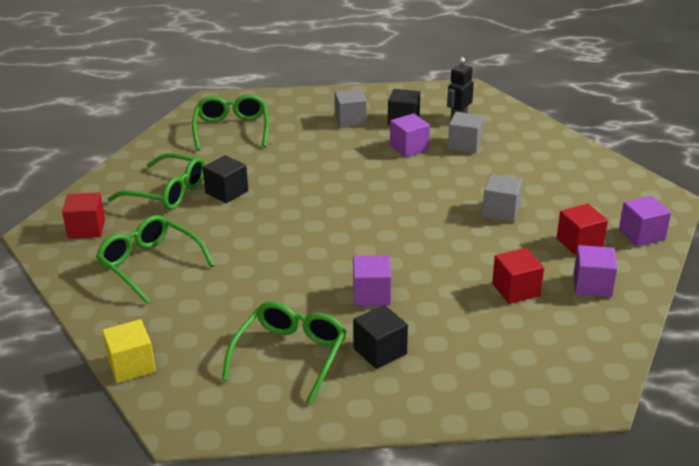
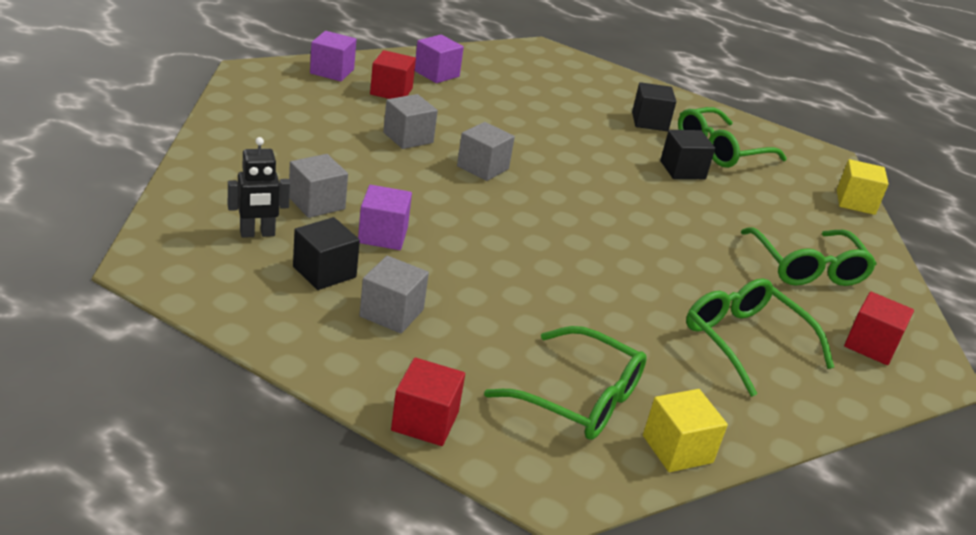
camera: 150 degrees left, 0 degrees up
(173, 132) = (677, 449): none -> yellow cube
(227, 192) = (668, 302): black cube -> black cube (682, 170)
(232, 129) = (579, 398): green glasses -> green glasses turned 90 degrees counterclockwise
(371, 295) = (615, 148): purple cube -> none
(427, 217) = (482, 167): none -> grey cube
(516, 290) = (497, 98): red cube -> red cube (425, 421)

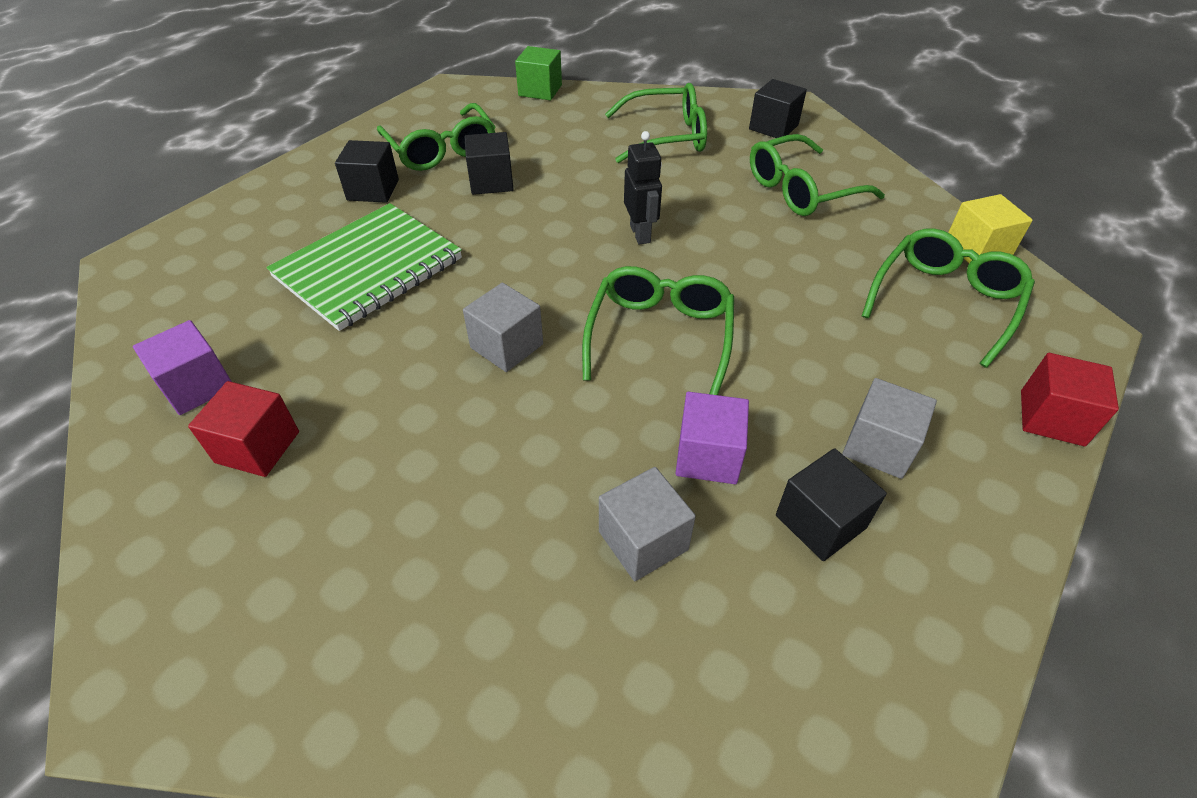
camera: 80 degrees left, 15 degrees up
(257, 234) = (752, 618): black robot -> black robot (640, 234)
(332, 71) = (158, 539): purple cube -> none
(408, 137) = (423, 426): grey cube -> none
(502, 230) = (660, 336): none -> green glasses
(554, 120) = (368, 268): none -> green notebook
(855, 202) = (540, 90): yellow cube -> green cube
(871, 345) = (773, 127): red cube -> black cube

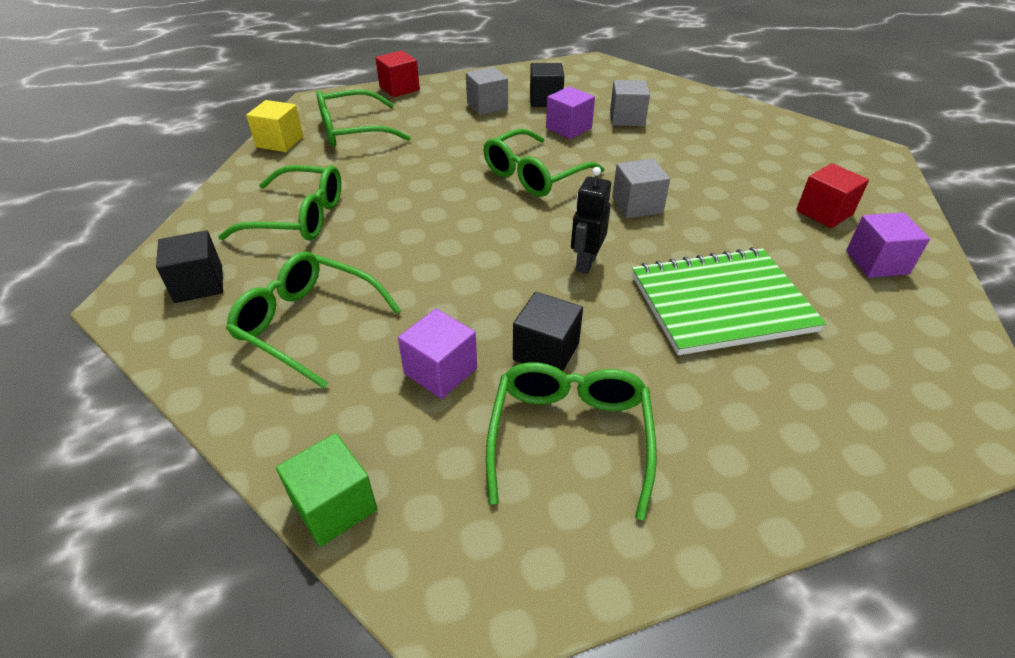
camera: 145 degrees left, 5 degrees down
(373, 190) = (688, 404): black cube -> none
(550, 148) = (440, 371): none -> purple cube
(640, 234) = (468, 237): black robot -> black robot (585, 263)

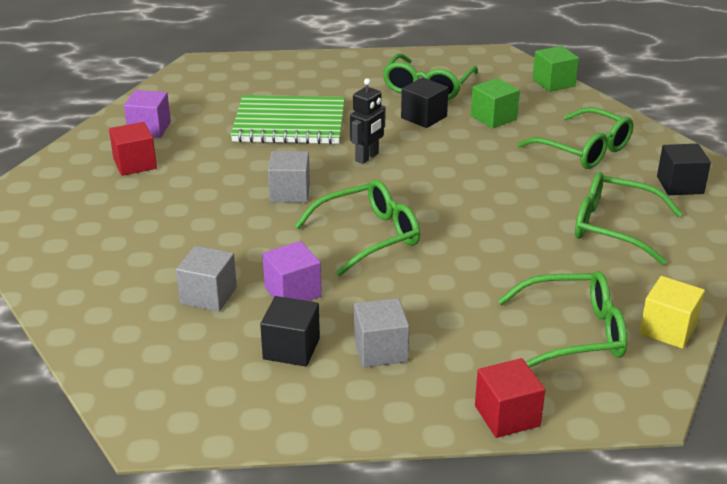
camera: 165 degrees left, 10 degrees down
(440, 371) = (493, 118): purple cube -> green cube

